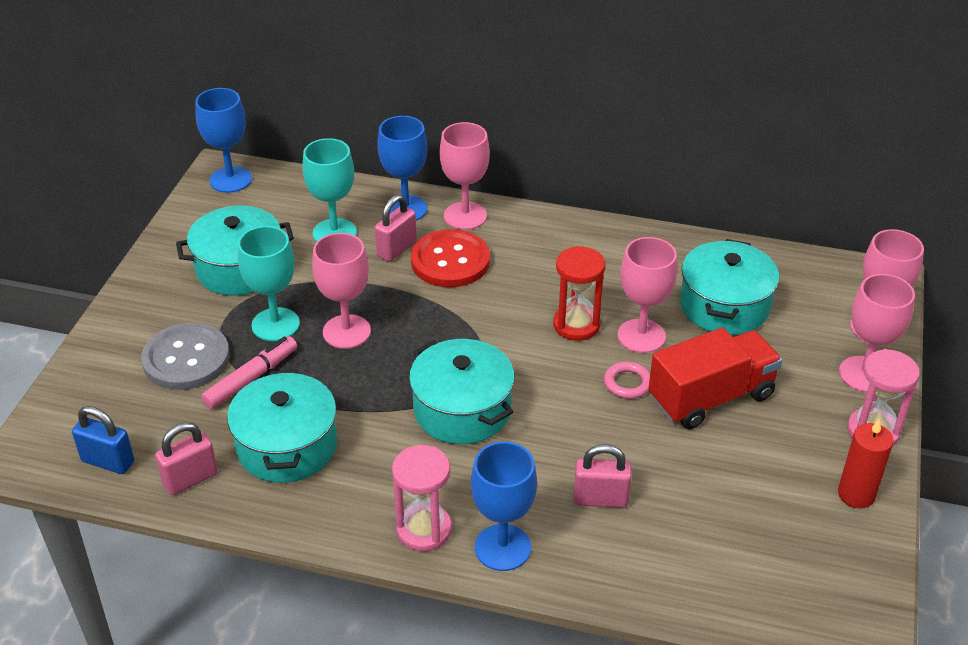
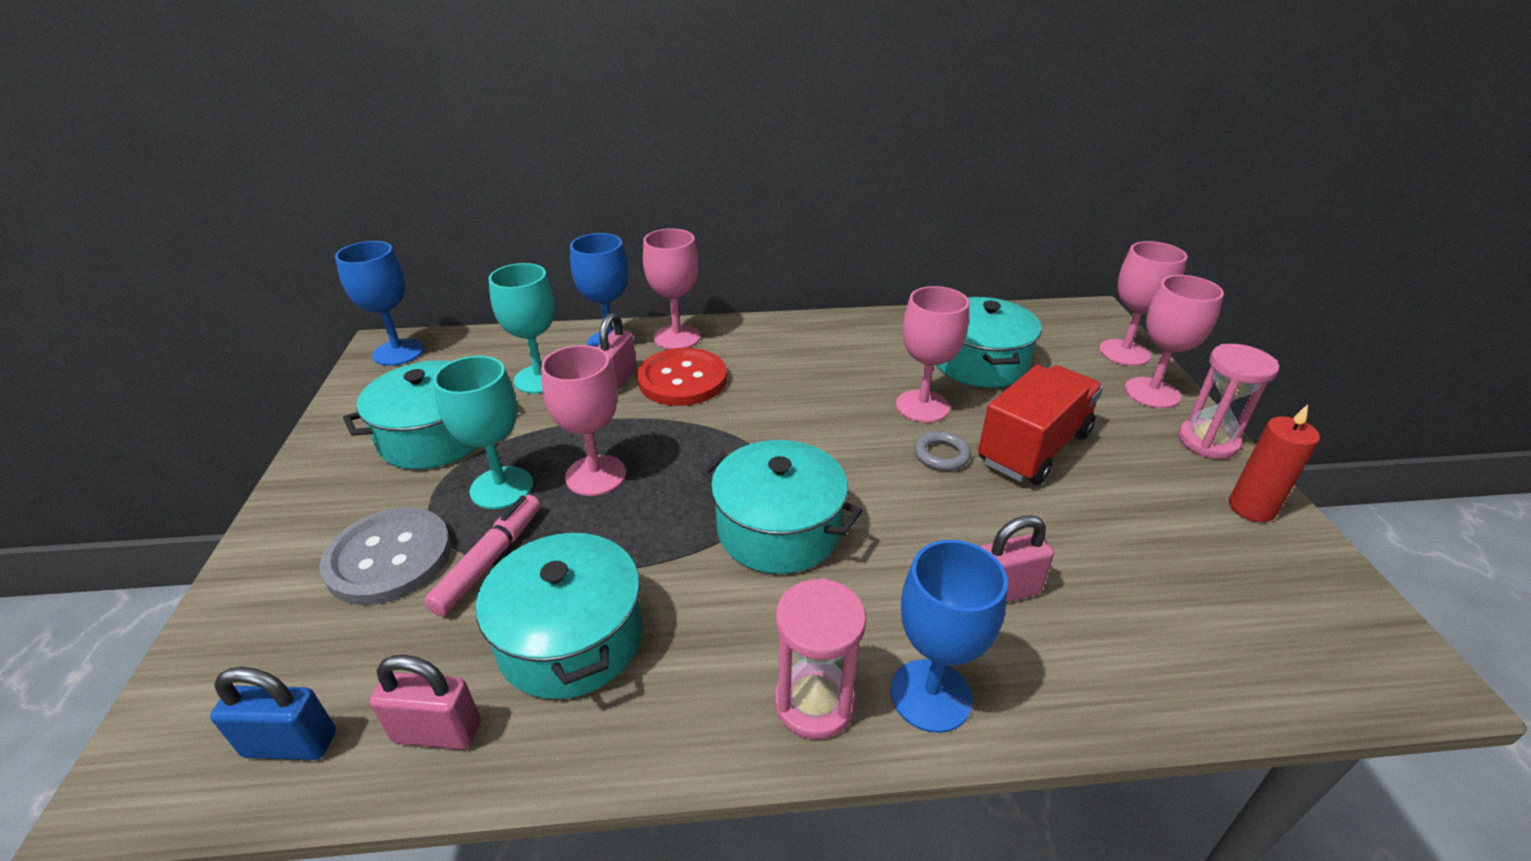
camera: 20 degrees left, 5 degrees down
(190, 479) = (437, 732): pink padlock -> pink padlock turned 60 degrees clockwise
(576, 325) = (850, 410): red hourglass -> none
(627, 383) = (941, 455): pink ring -> grey ring

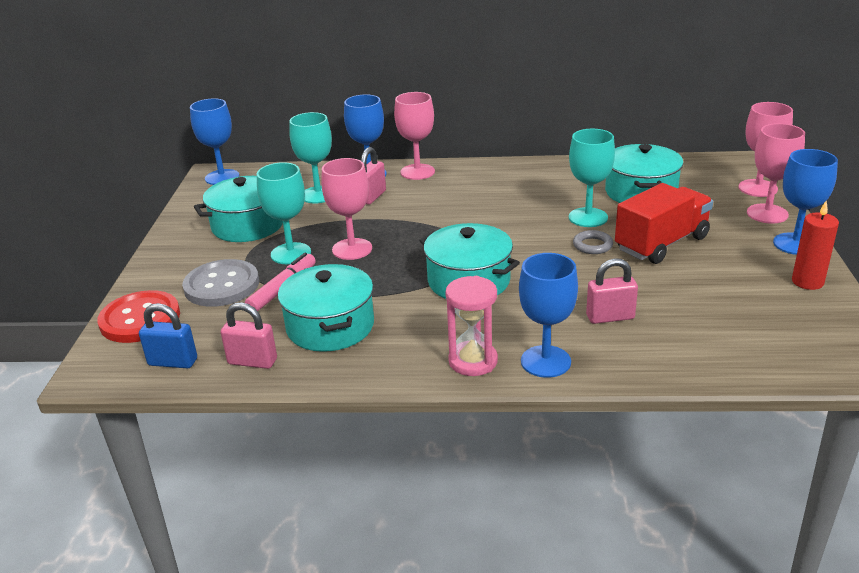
camera: 10 degrees right, 5 degrees down
(682, 379) = (417, 197): red button -> red button (140, 319)
(922, 406) = (588, 217): pink goblet -> turquoise goblet
(1207, 442) = (795, 244): pink hourglass -> blue goblet

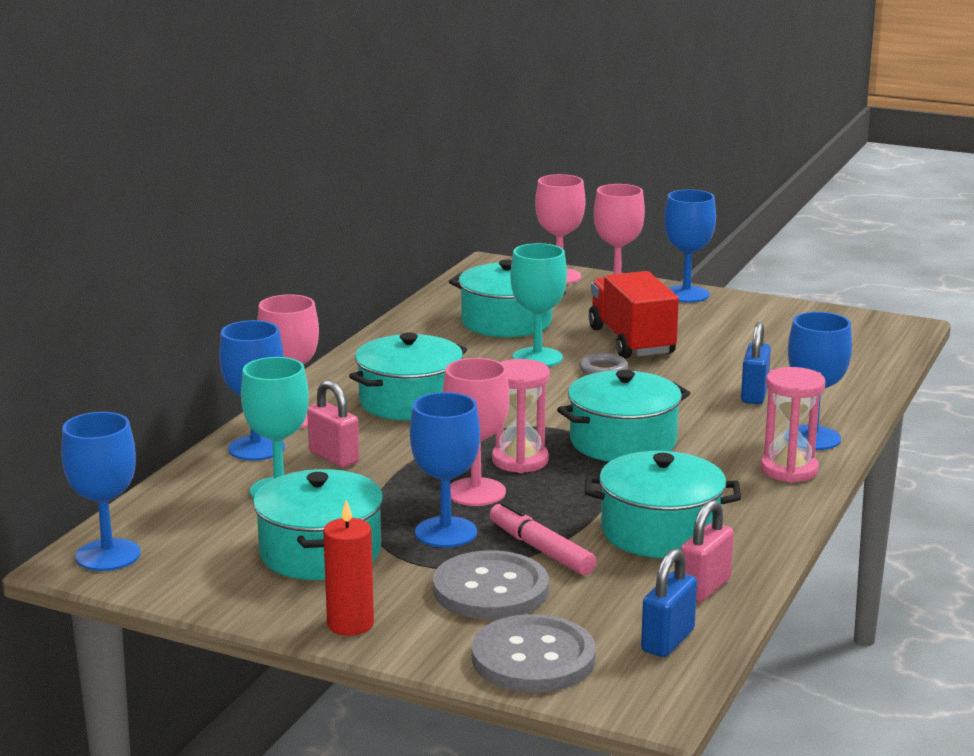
camera: 70 degrees left, 10 degrees down
(140, 319) = (533, 658): red button -> grey button
(291, 253) = (446, 532): turquoise goblet -> blue goblet
(409, 252) = (520, 461): none -> pink hourglass
(471, 196) = (409, 401): none -> turquoise pot
(610, 317) = (754, 395): pink padlock -> blue padlock
(807, 282) = (757, 309): red candle -> red candle (350, 624)

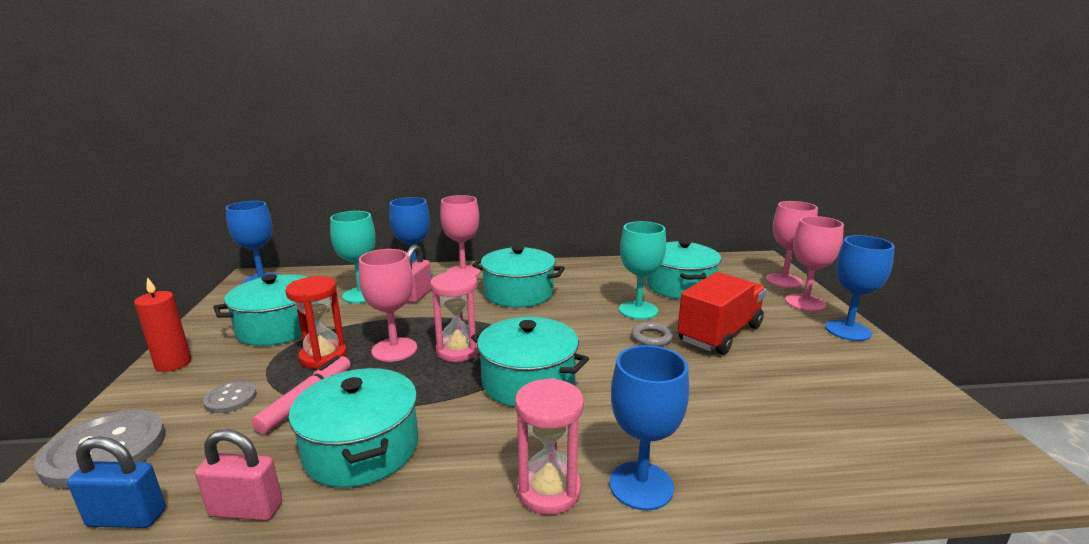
camera: 60 degrees right, 0 degrees up
(446, 532) = (323, 357): blue goblet -> red hourglass
(490, 590) = (231, 398): grey button -> grey button, size x0.52
(754, 395) = (698, 419): blue padlock -> none

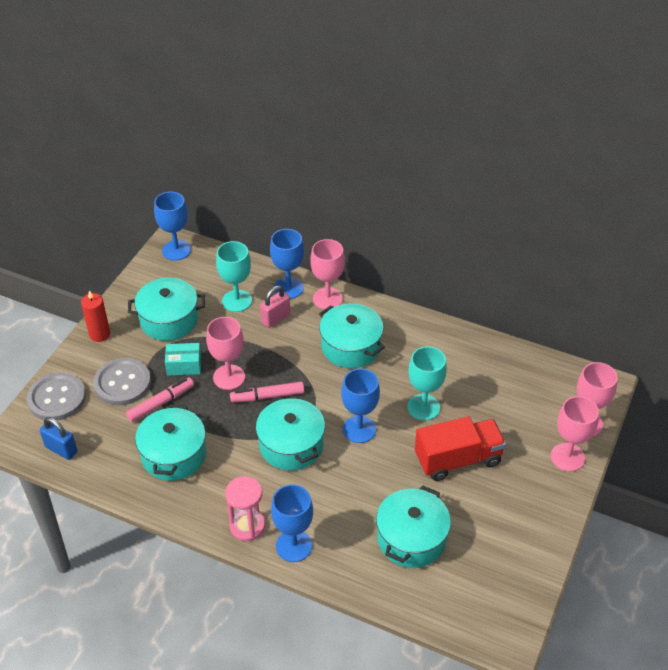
camera: 30 degrees right, 25 degrees up
(231, 398) = (122, 383): grey button -> grey button, size x1.93
(246, 510) = (109, 469): pink padlock -> none
(323, 357) = (184, 365): red hourglass -> turquoise box
(458, 350) = (267, 396): pink hourglass -> pink marker
(651, 337) = (404, 441): grey ring -> none
(680, 286) = (487, 392): turquoise pot -> turquoise pot (411, 538)
(847, 330) = (560, 500): blue goblet -> blue goblet (359, 429)

